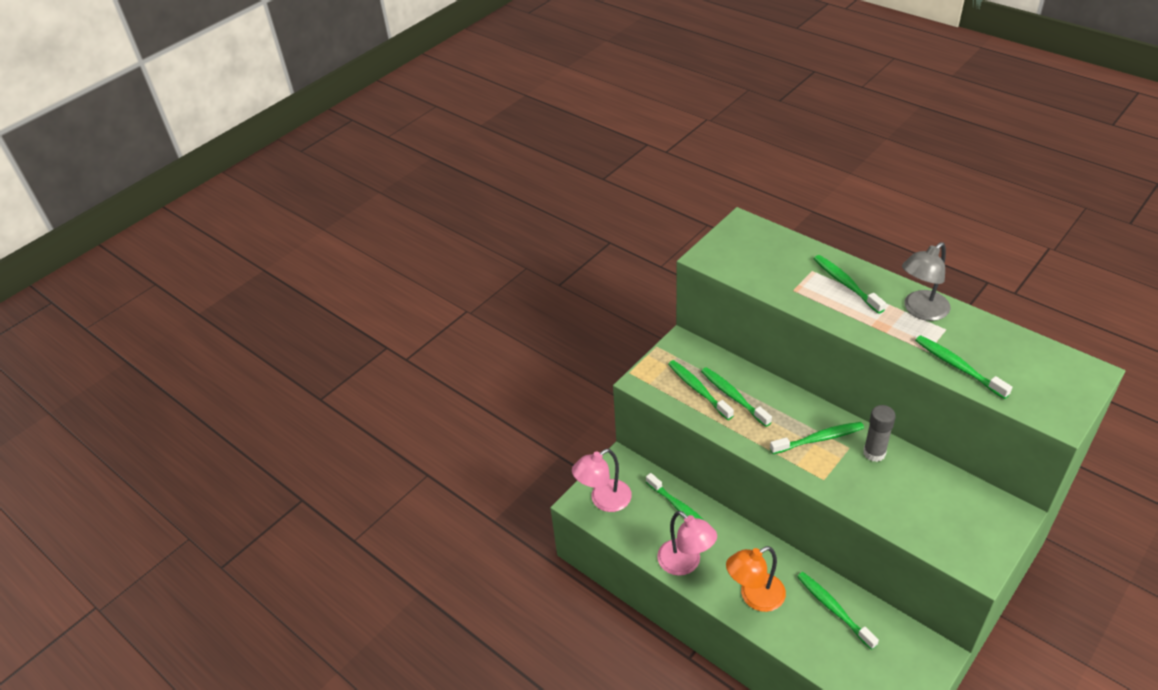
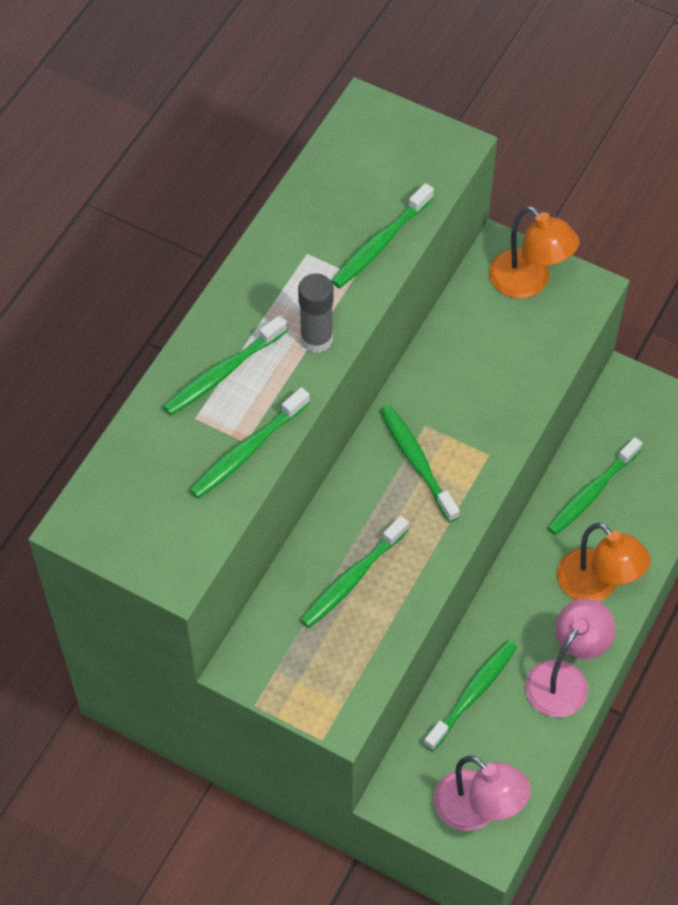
camera: 105 degrees left, 15 degrees up
(698, 389) = (345, 630): green toothbrush -> green toothbrush (247, 450)
(874, 453) = (430, 396): grey glue stick -> grey glue stick (316, 339)
(920, 311) = (272, 281): grey lamp -> none
(983, 528) = (528, 282): none -> orange lamp

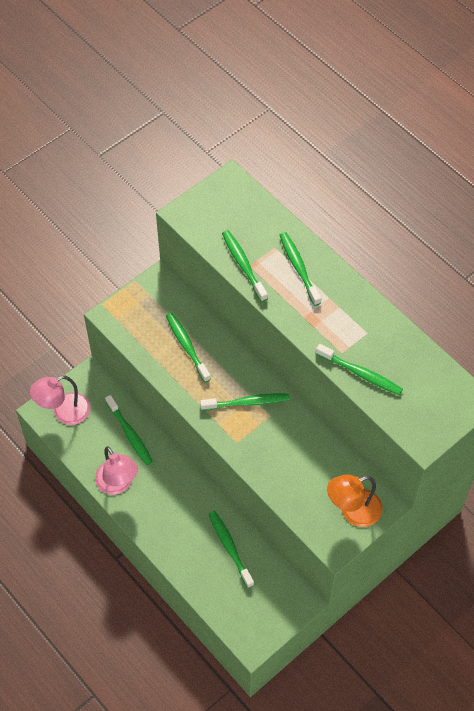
camera: 110 degrees right, 0 degrees up
(316, 339) = (303, 319): grey glue stick -> none
(380, 243) = (360, 373): green toothbrush -> green toothbrush turned 150 degrees clockwise
(596, 586) = (167, 525): orange lamp -> none

